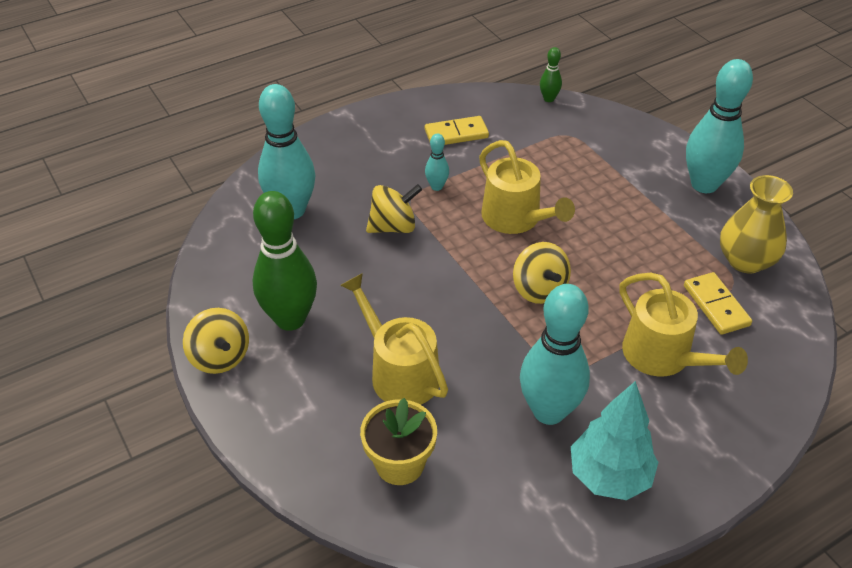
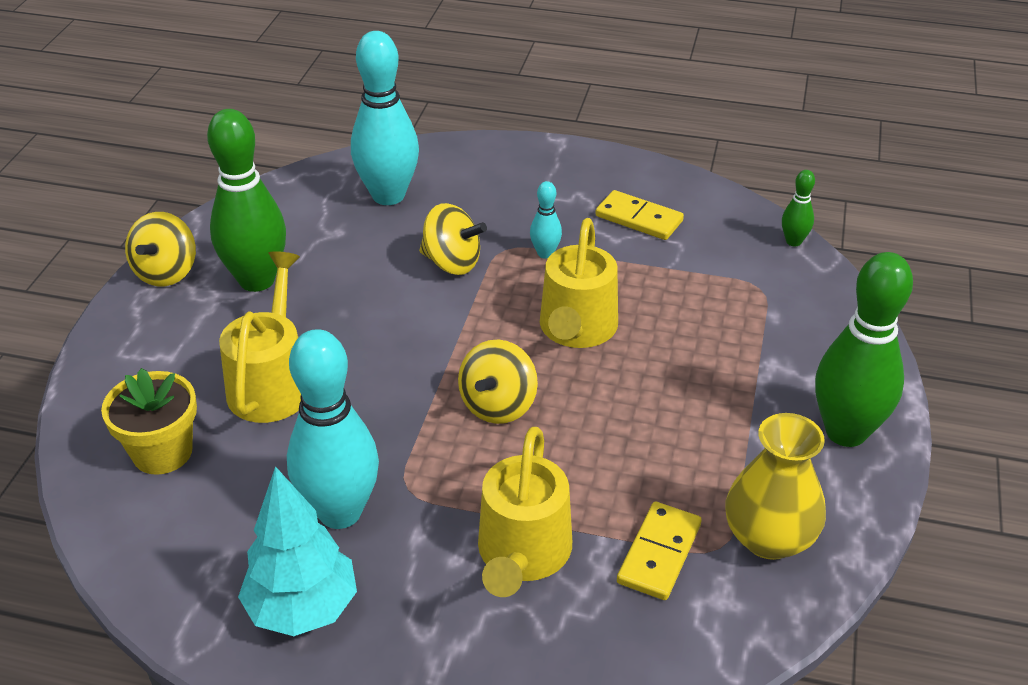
camera: 45 degrees right, 5 degrees down
(704, 184) = (846, 432): turquoise bowling pin -> green bowling pin

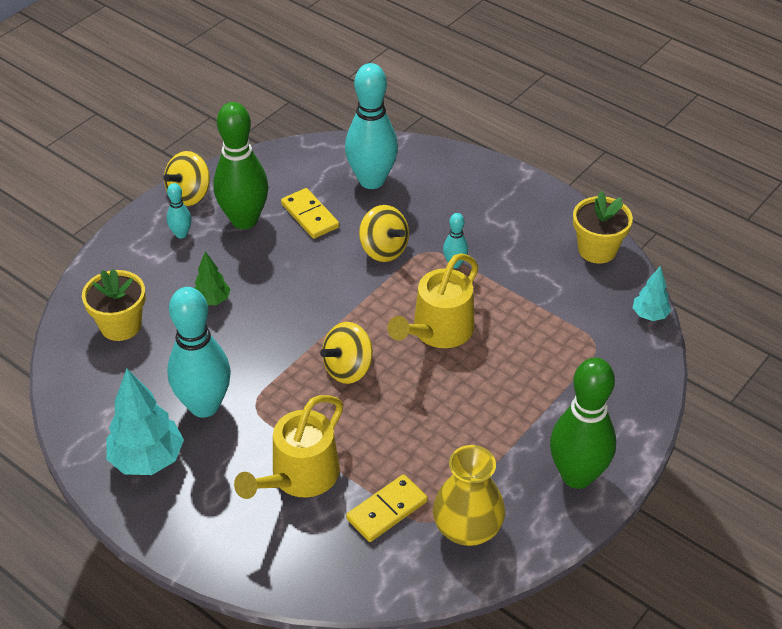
camera: 25 degrees right, 5 degrees up
(182, 319) = (181, 234): none -> turquoise bowling pin
(272, 383) = (212, 300): yellow watering can -> green tree
(639, 218) = (543, 257): yellow domino -> yellow domino (310, 216)
(690, 194) = (597, 250): none -> yellow flower pot
(793, 241) = (649, 315): green bowling pin -> turquoise tree

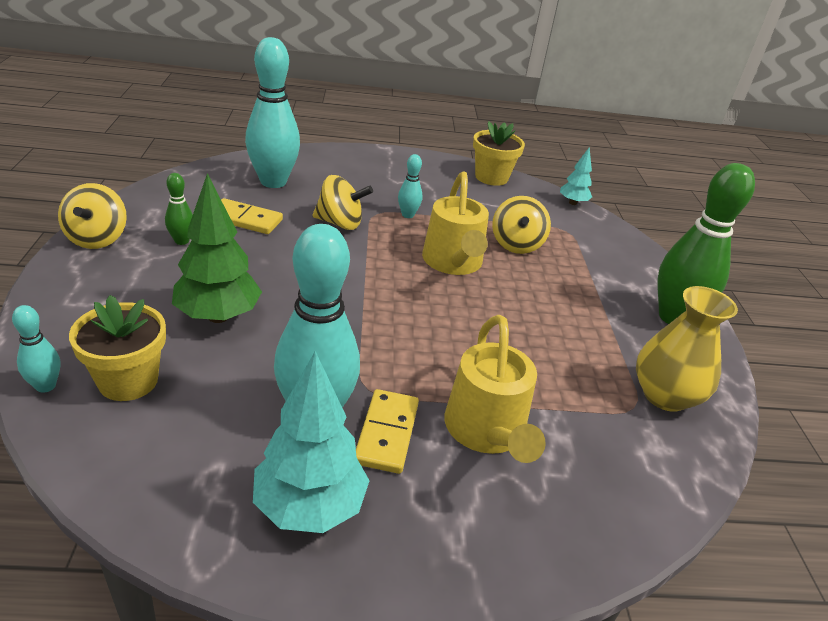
camera: 45 degrees left, 10 degrees down
(181, 234) = (121, 272): turquoise bowling pin -> turquoise bowling pin (45, 386)
(212, 300) = (218, 316): green tree -> green tree, size x1.83
(244, 220) = (181, 241): green bowling pin -> green bowling pin, size x0.45
(348, 369) = (417, 319): yellow spinning top -> yellow spinning top (516, 244)
(387, 510) = (593, 417): yellow domino -> yellow domino (387, 433)

